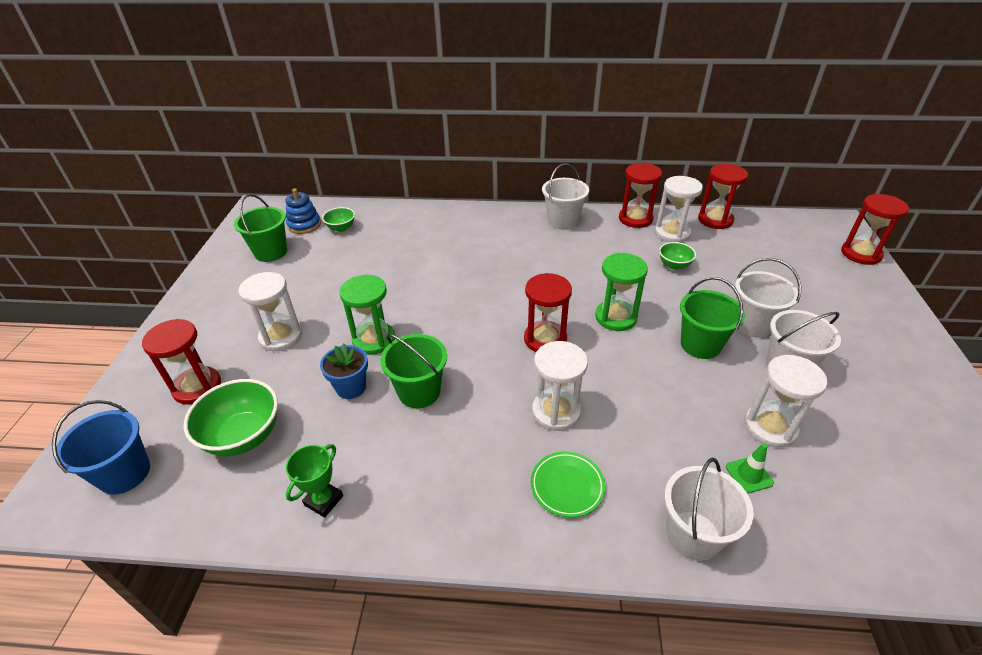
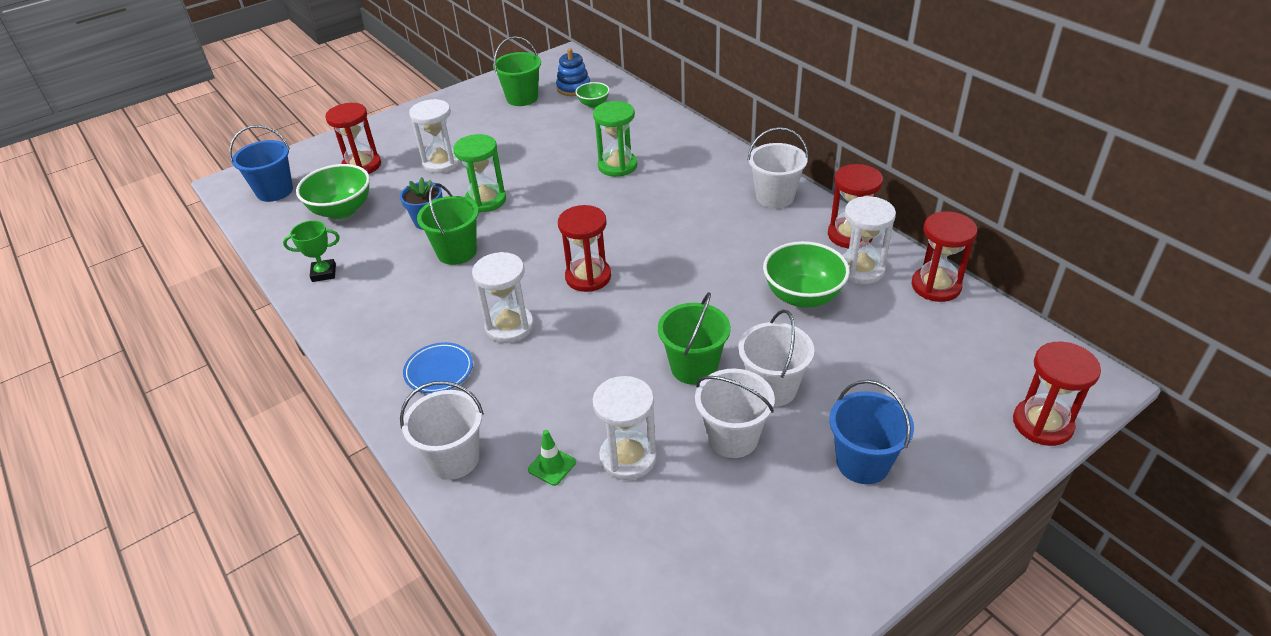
camera: 50 degrees right, 0 degrees up
(567, 486) = (439, 371): green plate -> blue plate
(616, 317) = (668, 300): green hourglass -> green hourglass (617, 166)
(674, 265) = (803, 296): green bowl -> green bowl, size x1.81
(850, 328) = (862, 463): none -> blue bucket

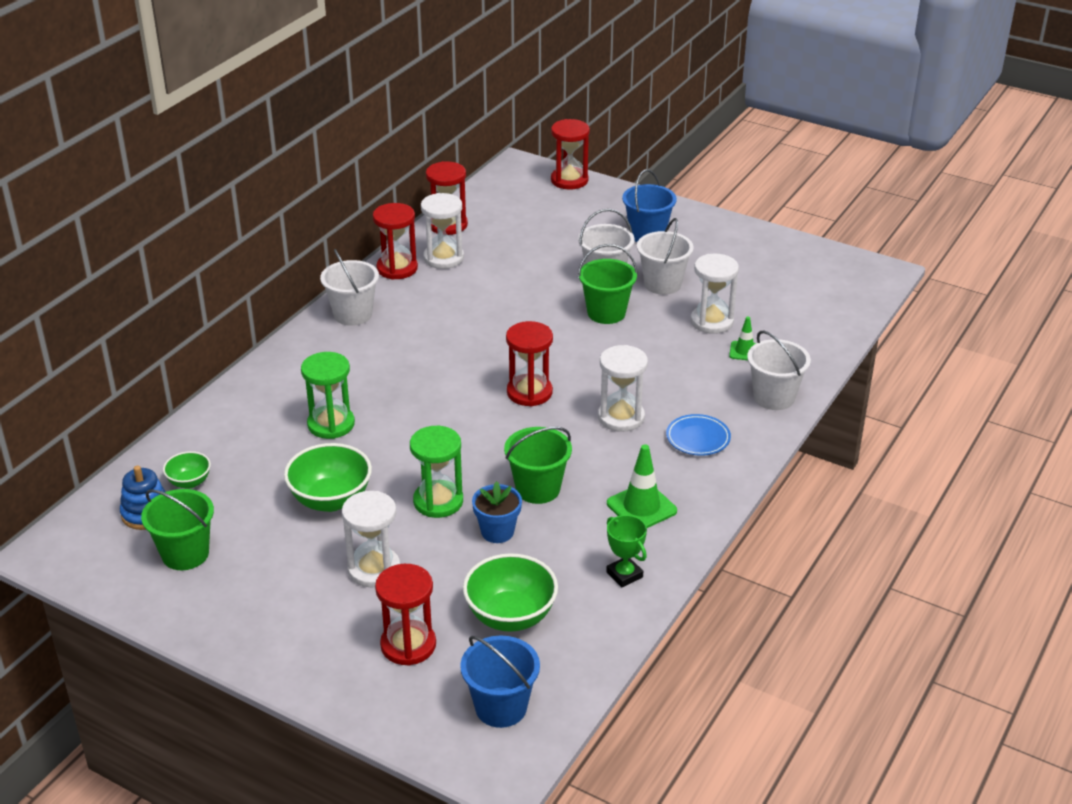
camera: 115 degrees left, 5 degrees down
(384, 304) = (641, 507): none -> green traffic cone
(803, 296) = (493, 279): green bowl -> green bowl (331, 500)

